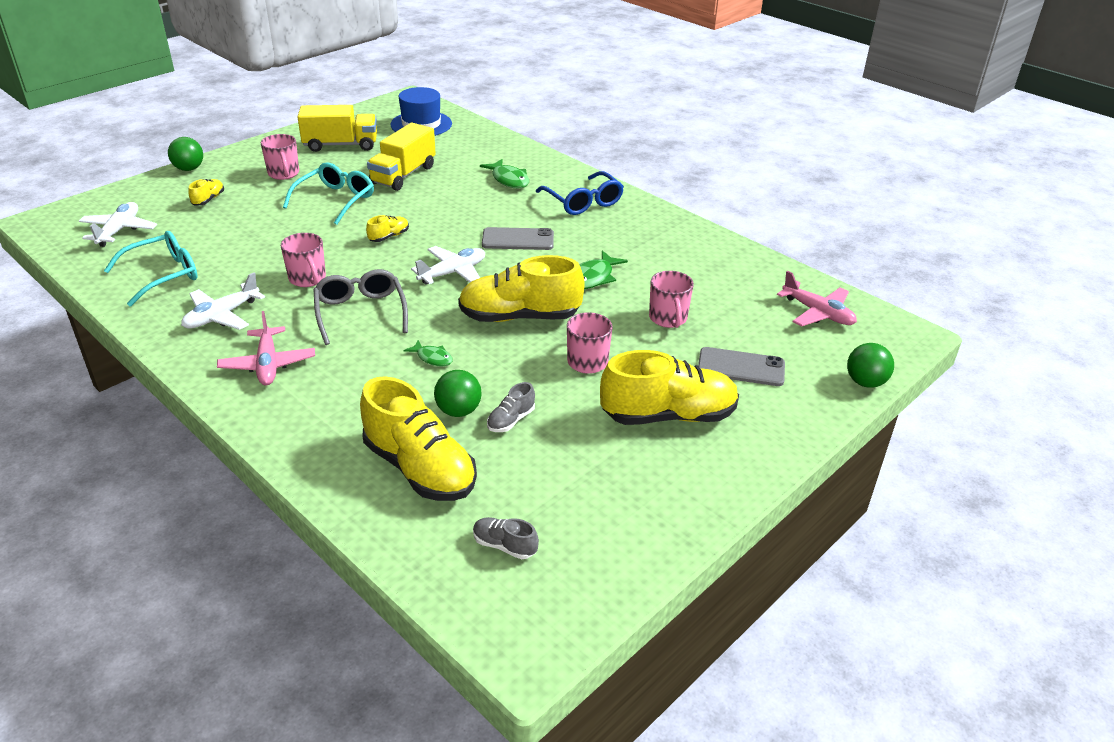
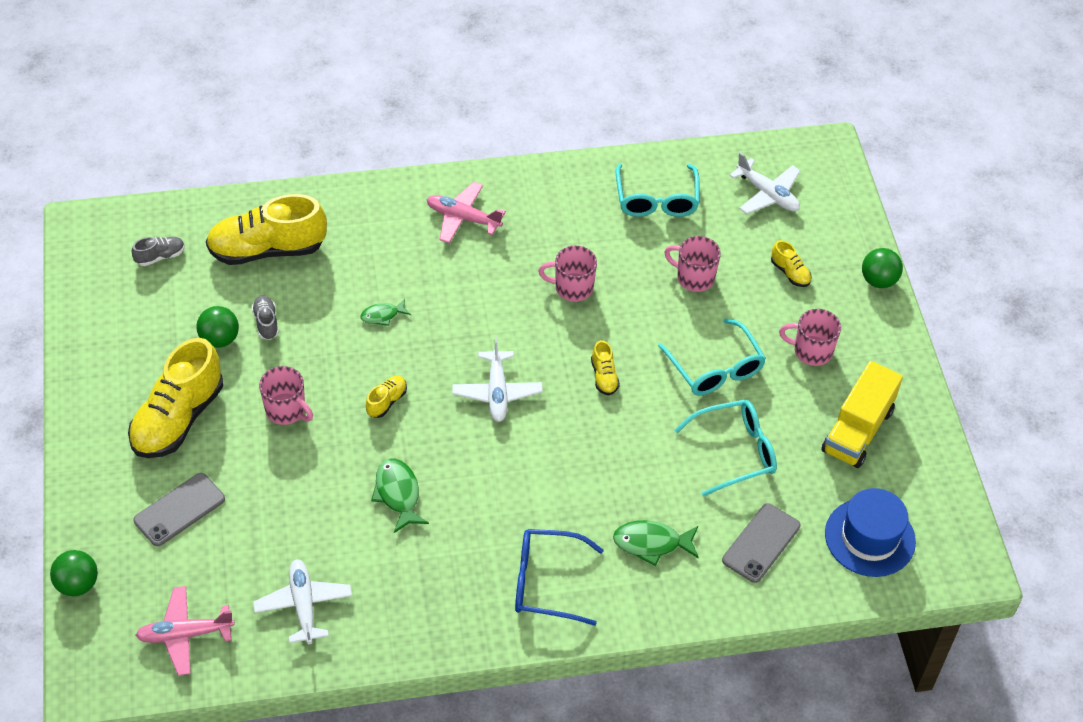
camera: 125 degrees right, 15 degrees up
(222, 316) = (557, 215): white plane -> white plane (303, 605)
(360, 312) = (487, 300): grey glasses -> none
(403, 175) = (735, 452): yellow truck -> turquoise glasses
(458, 411) = (305, 299): green ball -> green ball (220, 339)
(518, 239) = (515, 475): grey phone -> grey phone (761, 543)
(519, 317) = (386, 401): yellow shoe -> yellow shoe, size x0.44
(668, 318) = (287, 507): pink mug -> pink mug (694, 277)

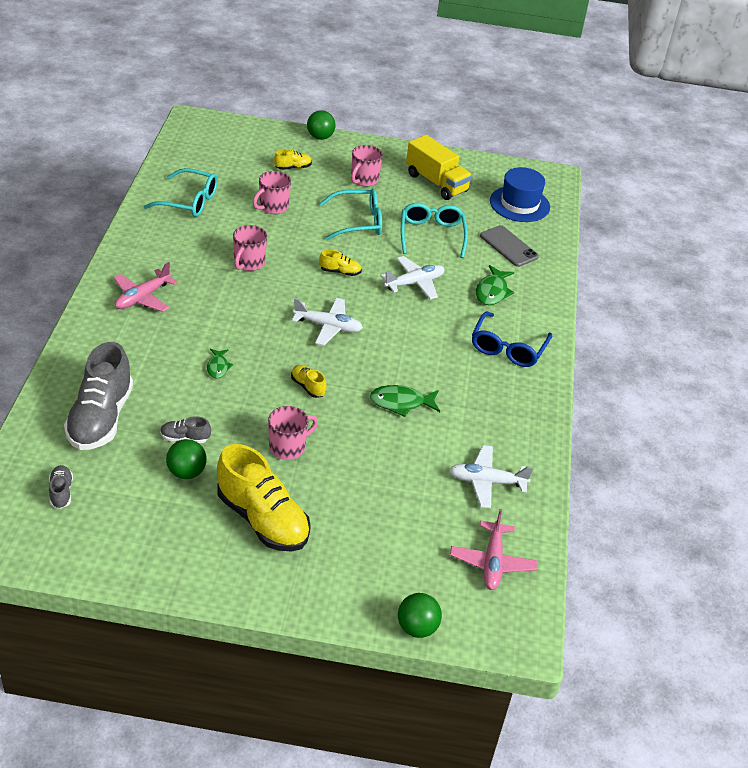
camera: 75 degrees left, 10 degrees down
(179, 510) = (363, 539): grey phone -> none
(267, 250) = (101, 418): yellow shoe -> grey shoe
(767, 194) = (217, 155): white plane -> white plane (414, 283)

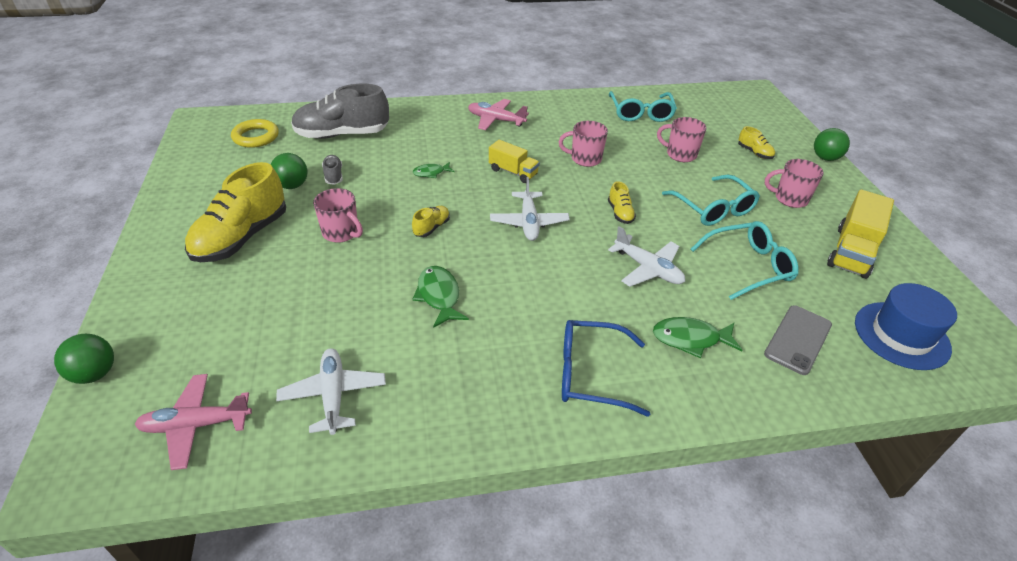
camera: 75 degrees right, 0 degrees up
(61, 492) = (256, 137): grey shoe -> yellow ring
(246, 313) = (513, 172): none -> yellow truck

